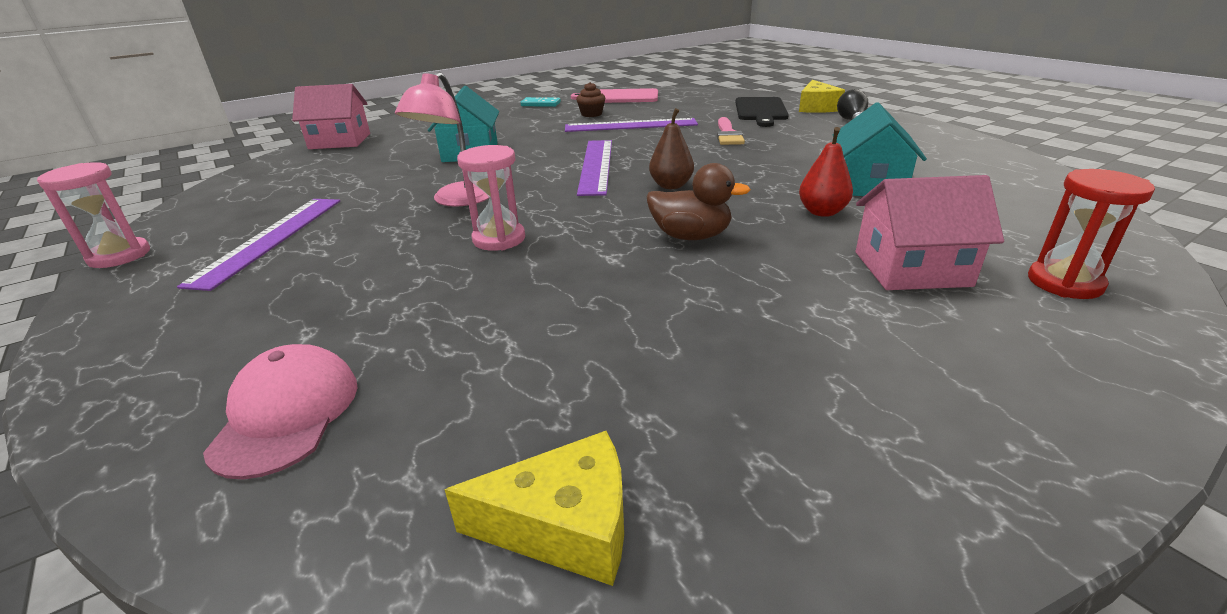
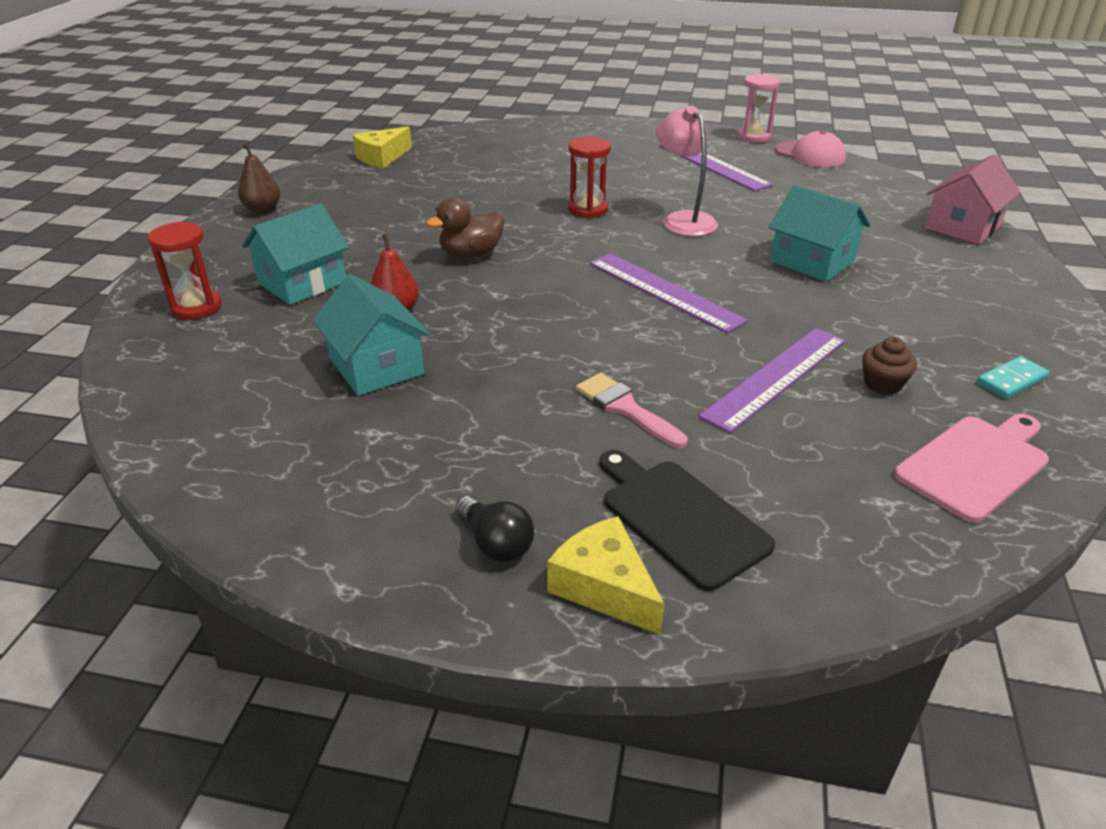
camera: 135 degrees right, 5 degrees up
(286, 414) = (516, 142): pink cap -> pink cap (810, 154)
(499, 239) = (588, 209): pink hourglass -> red hourglass
(671, 186) = (555, 293): brown pear -> brown pear (262, 209)
(911, 268) = (302, 283): pink house -> turquoise house

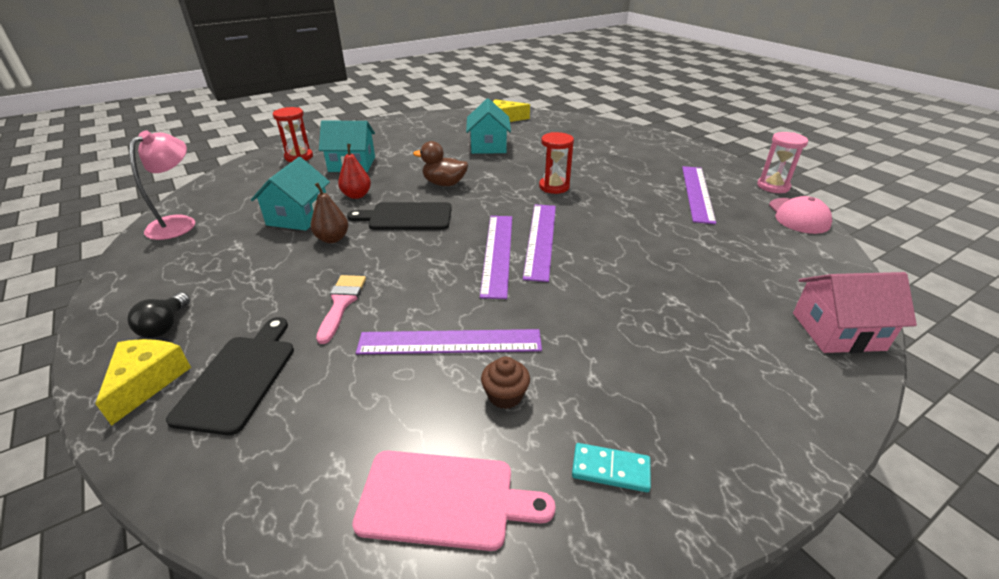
camera: 45 degrees right, 0 degrees up
(262, 209) = (405, 125): brown pear -> brown pear (332, 239)
(506, 304) = (406, 217): none -> black cutting board
(674, 261) = (540, 239): none -> purple ruler
(683, 219) = (601, 218): pink lamp -> pink lamp (179, 223)
(812, 261) = (636, 287): turquoise house -> turquoise house (488, 146)

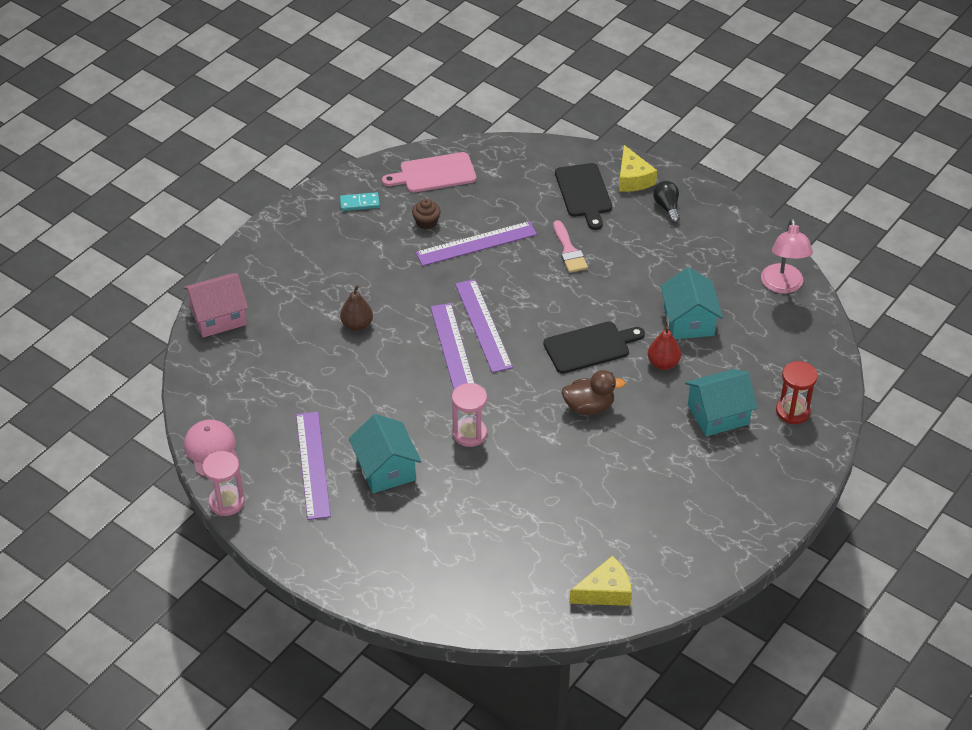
camera: 160 degrees right, 10 degrees up
(332, 239) = (632, 304): brown pear -> brown pear (357, 325)
(488, 146) = (585, 501): turquoise house -> turquoise house (386, 469)
(554, 187) = (469, 434): red hourglass -> pink hourglass

